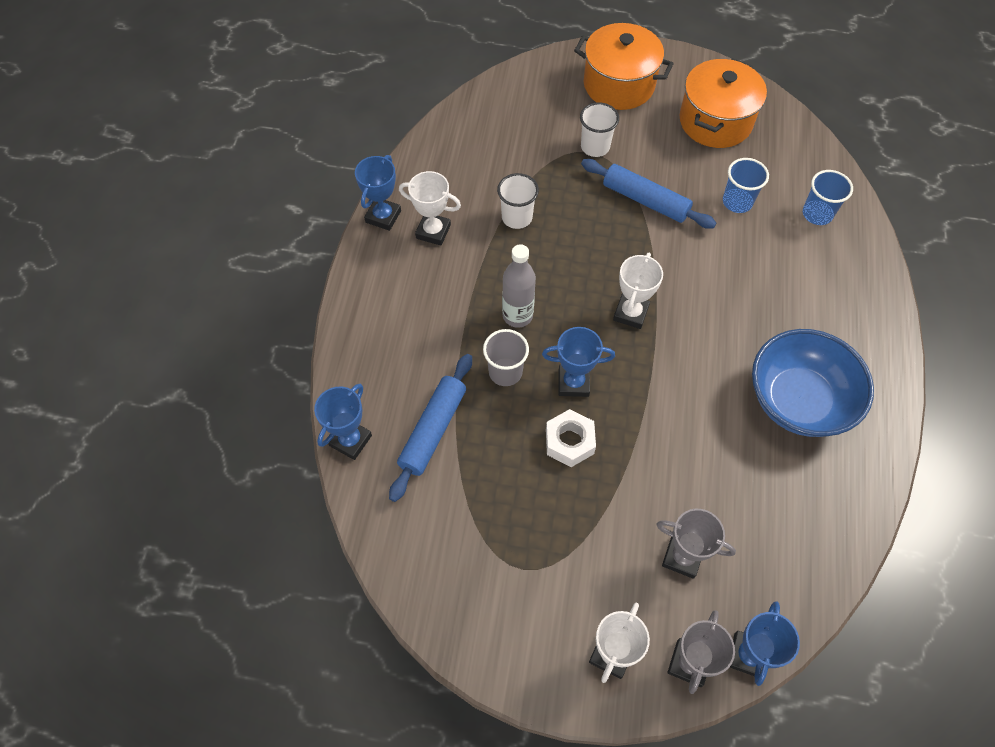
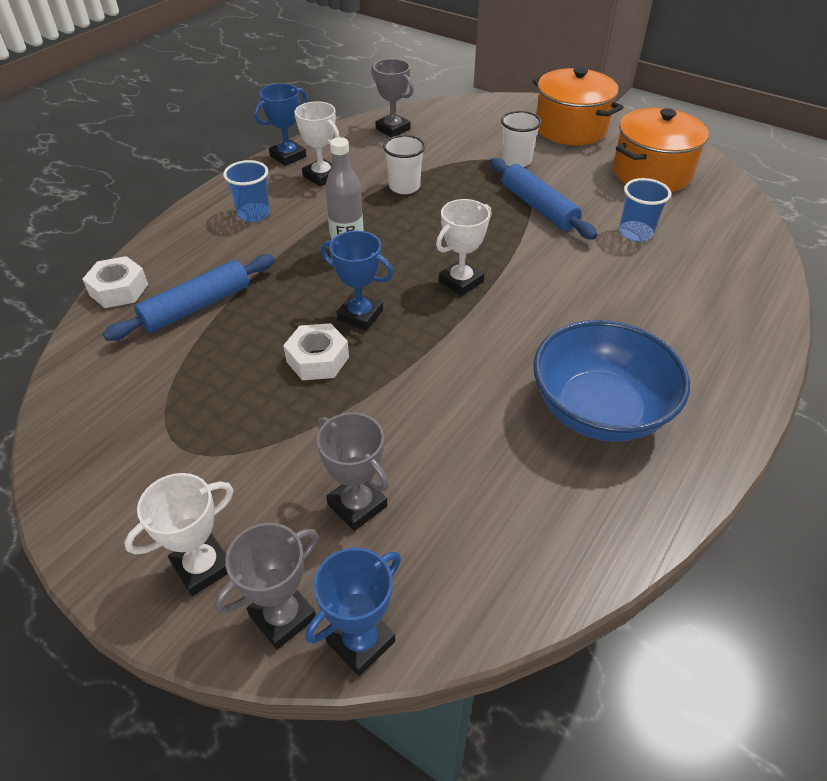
camera: 25 degrees right, 15 degrees down
(350, 440) = (119, 289): blue trophy -> white nut
(458, 142) = (393, 129): none -> grey trophy
(505, 372) = (301, 287): grey cup -> none
(817, 214) = (722, 265): blue cup -> blue cup (253, 214)

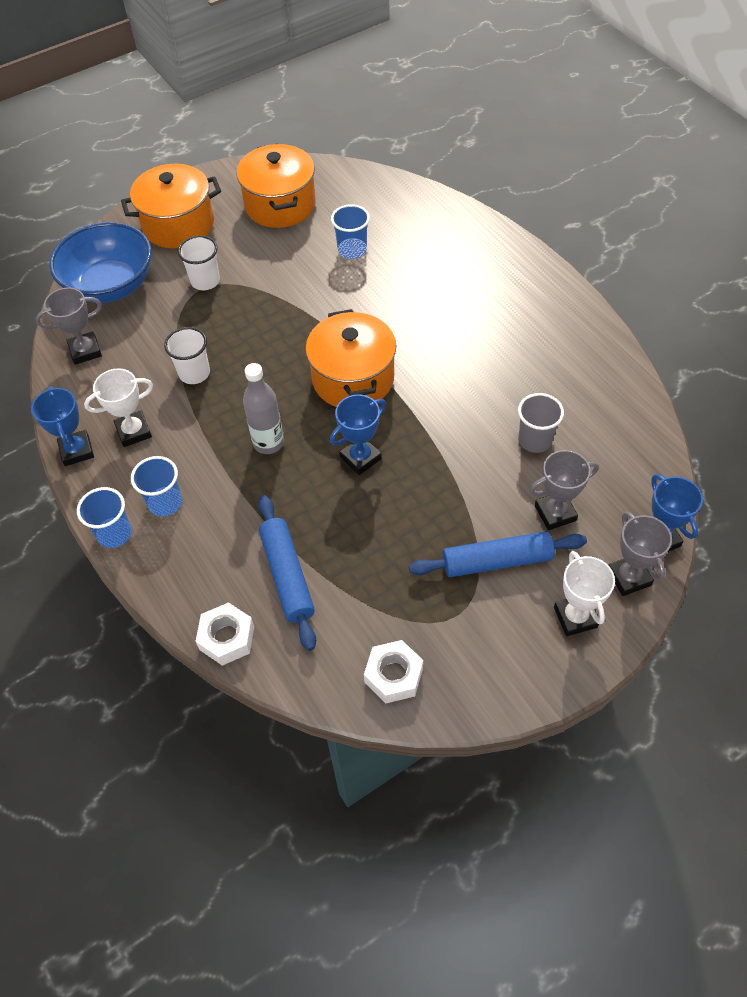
camera: 65 degrees left, 10 degrees up
(212, 198) = (114, 533): none -> blue cup
(317, 359) = (399, 500): white nut -> white nut (393, 675)
(461, 282) = (353, 379): white trophy -> orange pot
(462, 455) = (535, 440): none -> grey cup
(539, 207) = (283, 293): blue rolling pin -> blue rolling pin (496, 561)
(599, 410) = (525, 351): blue bowl -> blue bowl (111, 285)

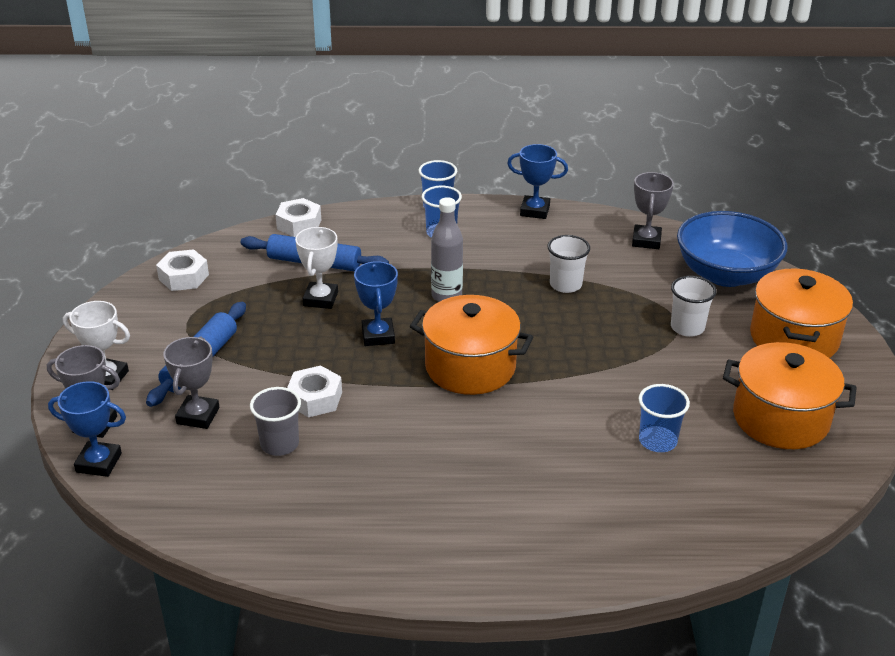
camera: 120 degrees right, 20 degrees down
(134, 431) = (528, 239): white trophy -> white trophy (320, 299)
(470, 451) = (315, 398): none -> white nut

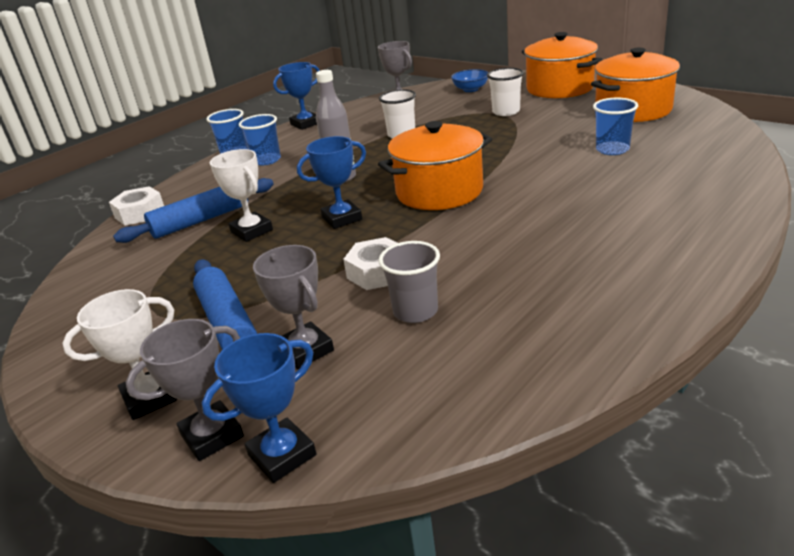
camera: 45 degrees left, 5 degrees down
(183, 277) = (90, 294): white nut -> none
(378, 336) = (342, 218): blue trophy -> blue trophy turned 60 degrees counterclockwise
(725, 274) = (470, 89): blue bowl -> blue bowl, size x0.46

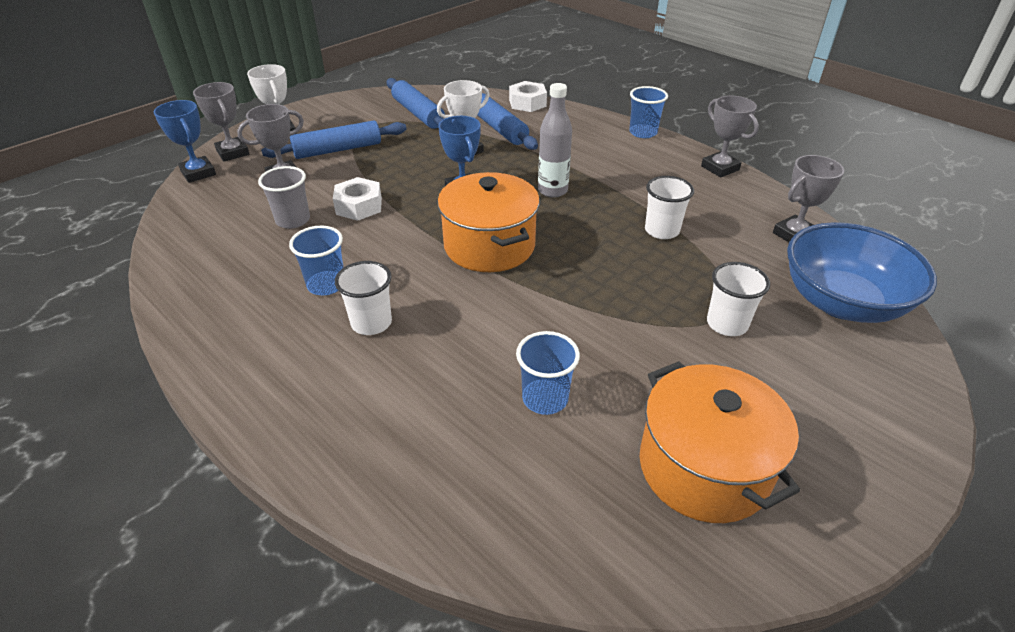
camera: 90 degrees right, 10 degrees up
(135, 280) = (418, 113): none -> blue rolling pin
(266, 160) = (617, 150): blue cup -> blue cup (326, 285)
(305, 124) = (720, 168): blue trophy -> grey trophy
(470, 89) = (841, 302): blue bowl -> blue bowl, size x2.18
(559, 88) = (838, 402): orange pot -> none
(574, 222) = (371, 323): none -> white cup

